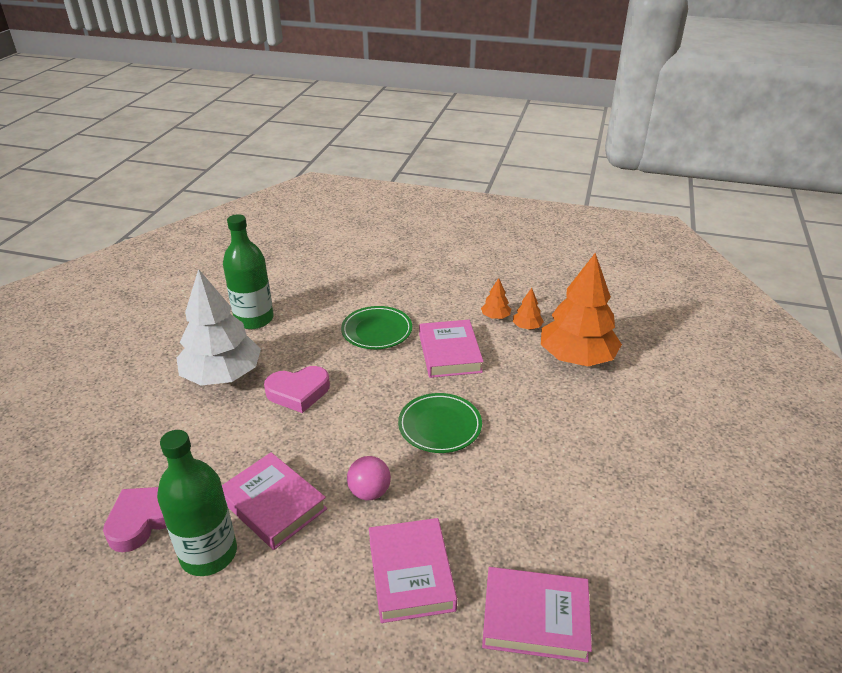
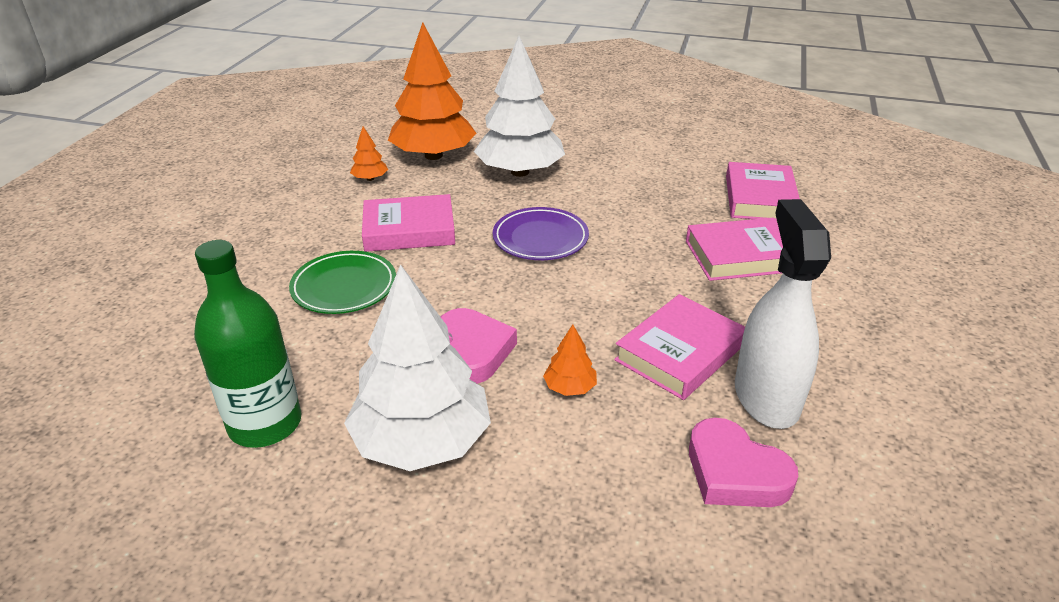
camera: 90 degrees left, 0 degrees up
(209, 554) = (766, 397): green bottle -> white spray bottle
(369, 492) = (646, 283): pink ball -> none
(440, 426) = (540, 238): green plate -> purple plate
(495, 317) = (342, 197): orange tree -> orange tree (570, 387)
(558, 412) = (519, 172): none -> white tree

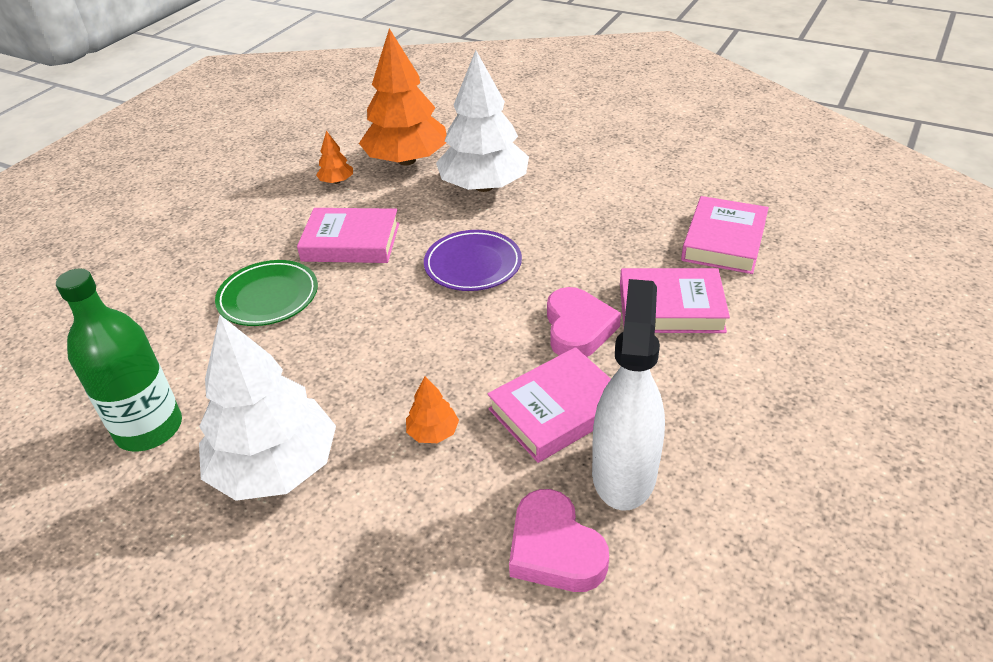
camera: 15 degrees right, 5 degrees up
(473, 351) = (358, 380): pink heart -> pink heart (578, 328)

